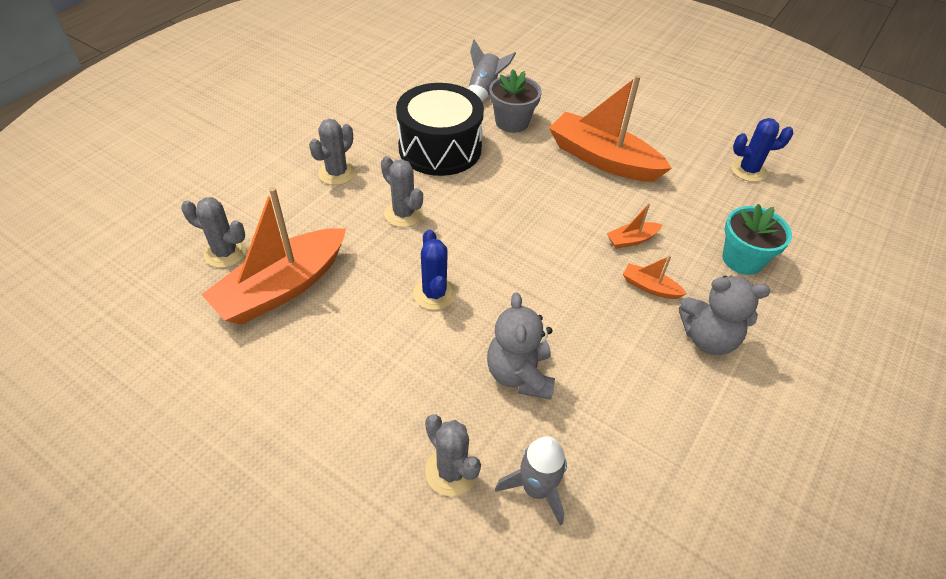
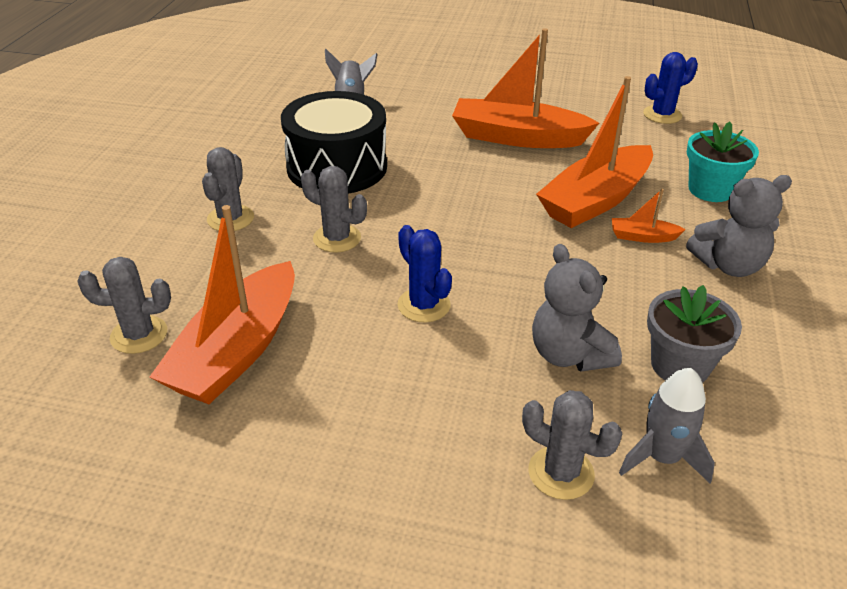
camera: 20 degrees left, 10 degrees down
(512, 122) = (400, 126): grey flower pot -> grey flower pot (680, 365)
(632, 240) = (595, 200): orange boat -> orange boat, size x2.34

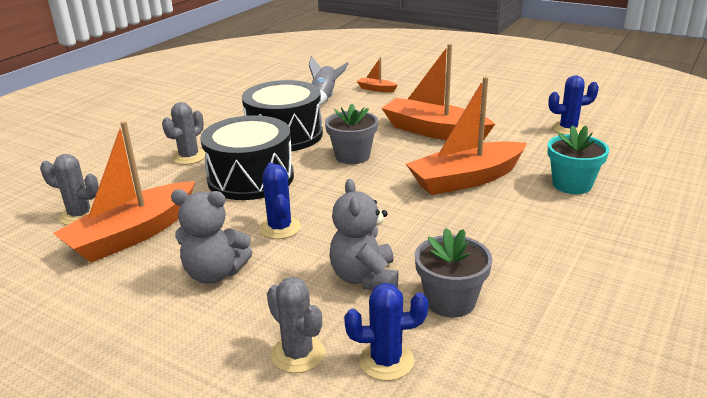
camera: 20 degrees right, 10 degrees down
(337, 238) = (251, 178): grey cactus -> black drum
(443, 187) = (352, 156): none -> grey flower pot
(642, 237) = (486, 209): orange boat -> orange boat (376, 89)
(662, 457) = (386, 361): grey rocket -> blue cactus
(728, 265) = (547, 239): grey teddy bear -> grey teddy bear (214, 273)

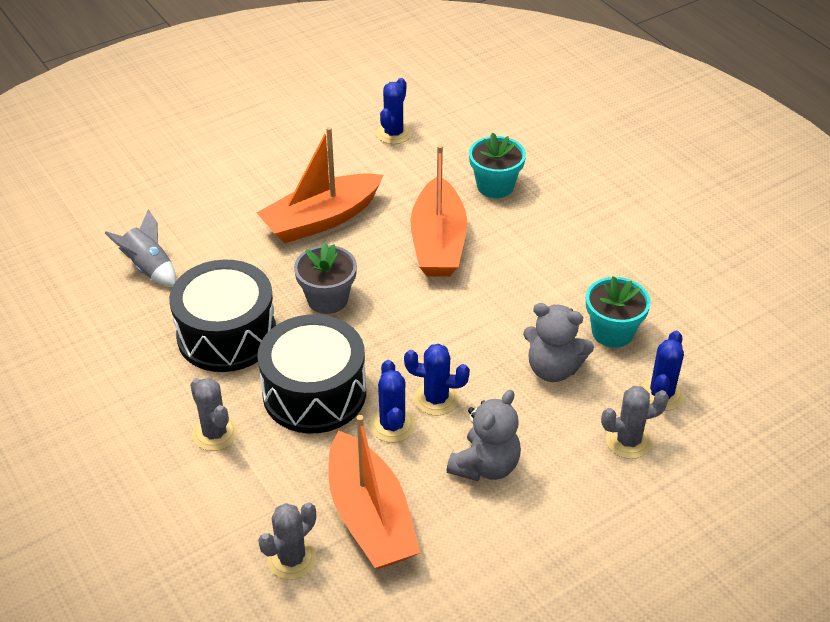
camera: 65 degrees left, 15 degrees up
(237, 217) = (392, 425): none -> blue cactus
(376, 89) = (165, 216): orange boat -> none
(450, 301) = (612, 332): grey flower pot -> turquoise flower pot

